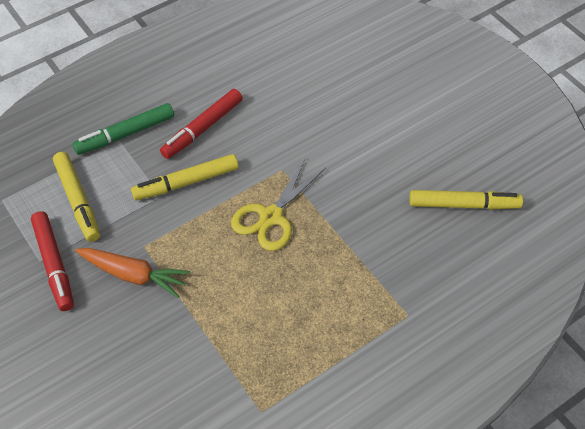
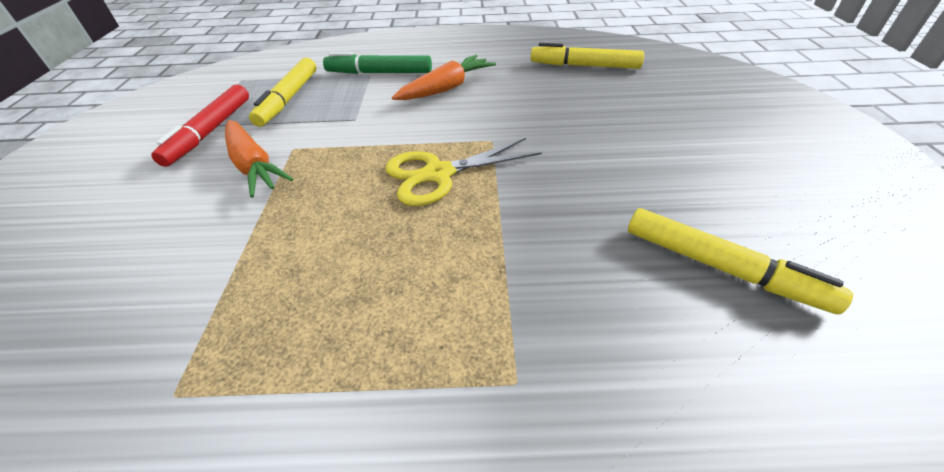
camera: 35 degrees right, 10 degrees down
(186, 182) = (388, 117): yellow marker -> yellow marker (584, 66)
(202, 129) = (447, 88): red marker -> orange carrot

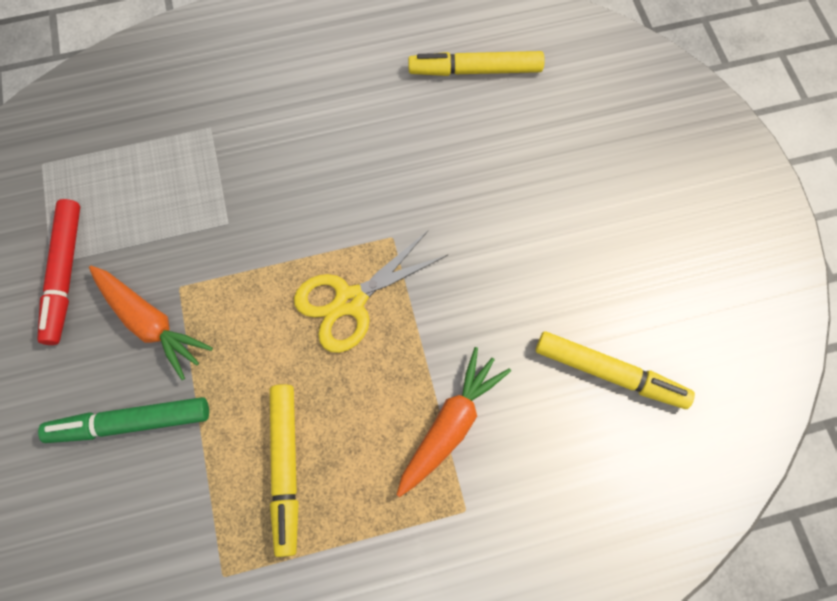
camera: 15 degrees left, 25 degrees up
(288, 98) = (128, 195): yellow marker -> yellow marker (285, 468)
(379, 73) = (221, 121): green marker -> green marker (130, 423)
(447, 88) = (318, 144): orange carrot -> orange carrot (451, 424)

